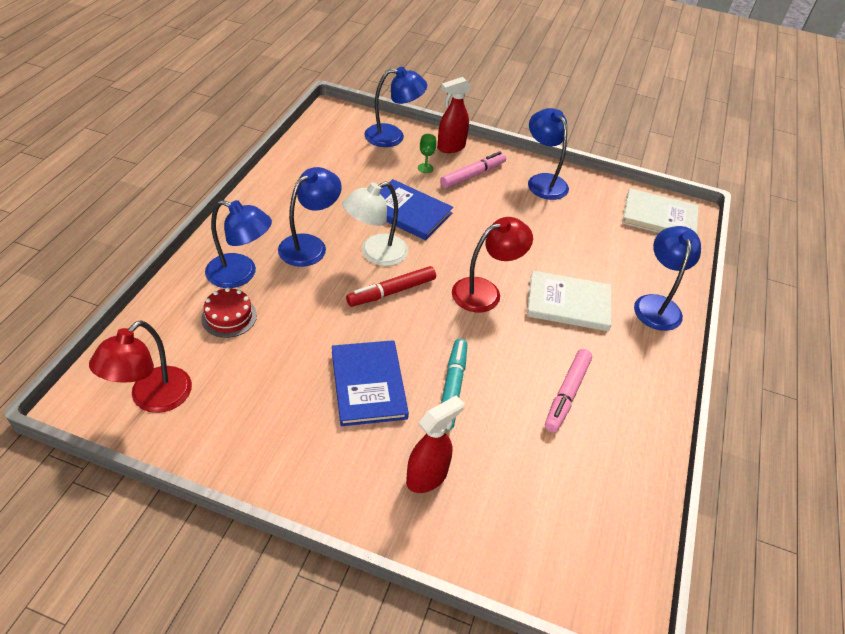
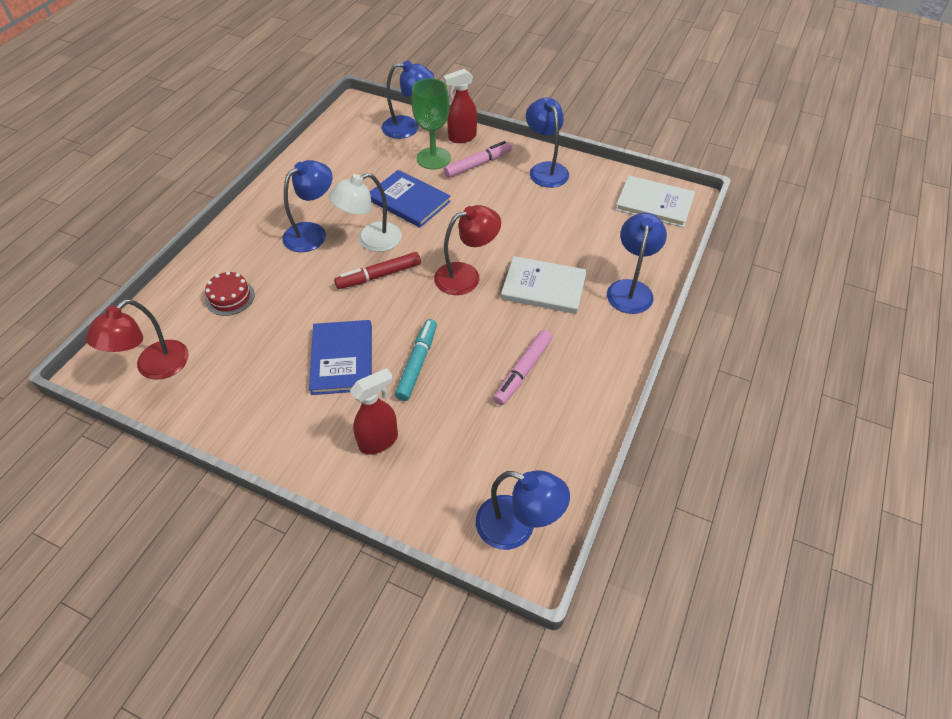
camera: 10 degrees right, 5 degrees up
(241, 274) = (246, 259): blue lamp -> blue lamp (517, 527)
(425, 168) = (433, 158): green goblet -> green goblet, size x2.30

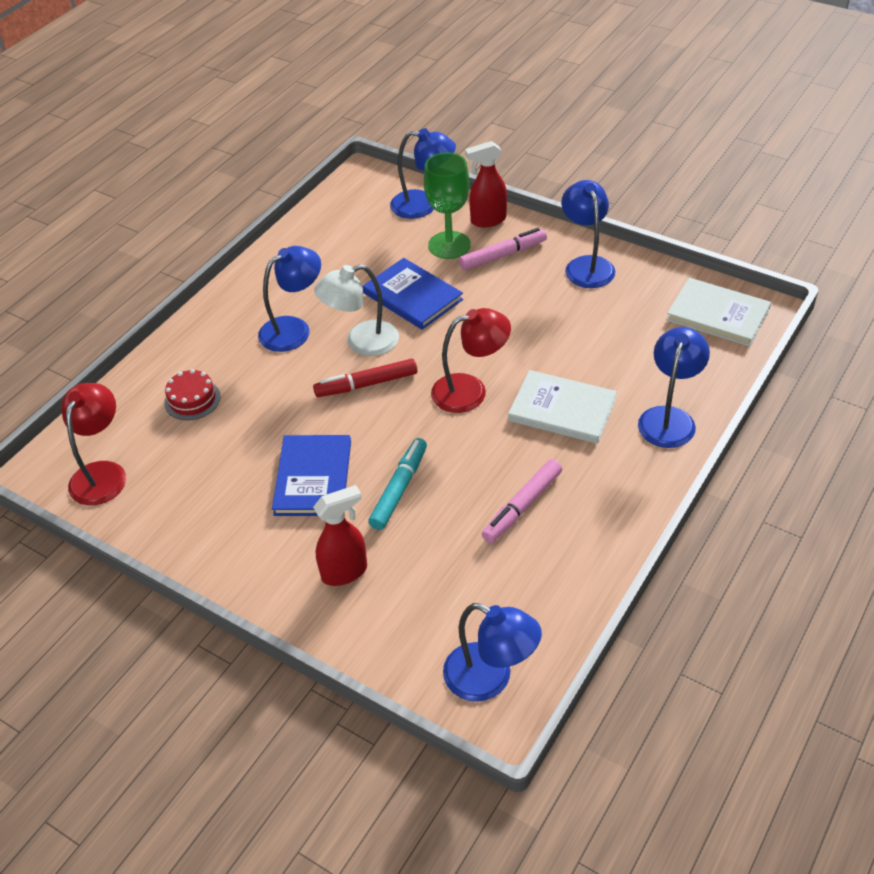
camera: 10 degrees right, 5 degrees down
(154, 367) = (102, 473): red lamp -> red lamp turned 150 degrees clockwise

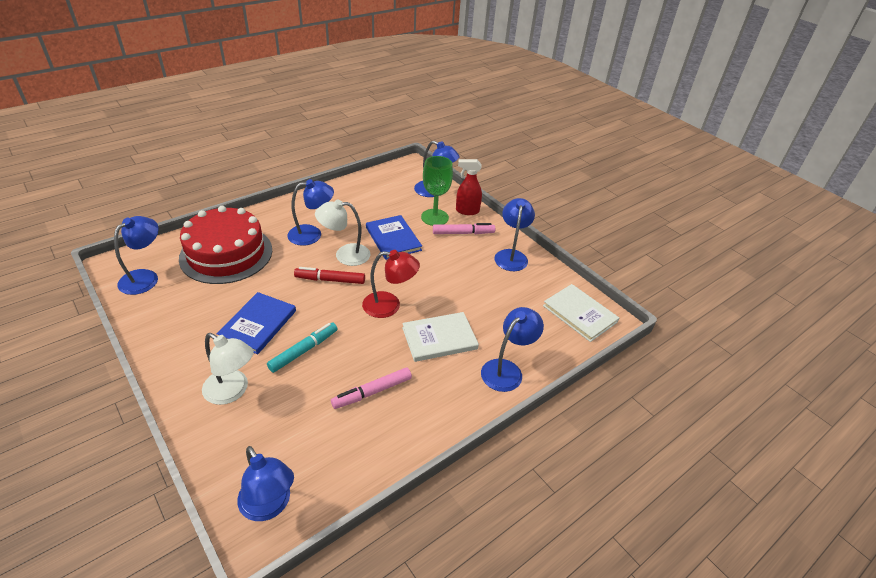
camera: 15 degrees right, 5 degrees down
(102, 473) = (145, 277): red lamp -> blue lamp
(192, 399) = (226, 254): red cake -> red cake, size x2.48
(345, 572) = (232, 391): red spray bottle -> white lamp
(562, 409) = (439, 338): white book -> white book turned 60 degrees counterclockwise

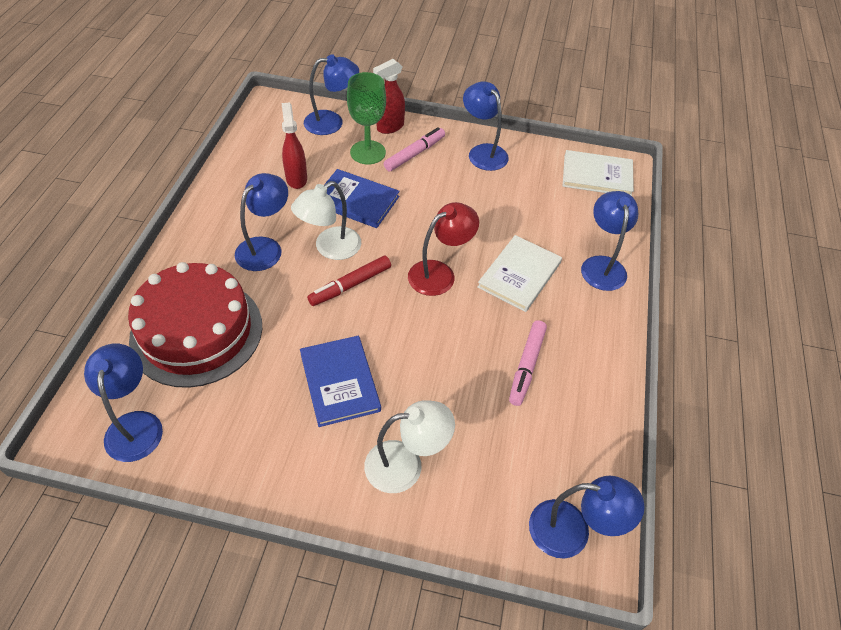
camera: 40 degrees left, 10 degrees up
(303, 351) = (419, 374): turquoise marker -> none
(375, 209) = (296, 178): none -> red spray bottle

